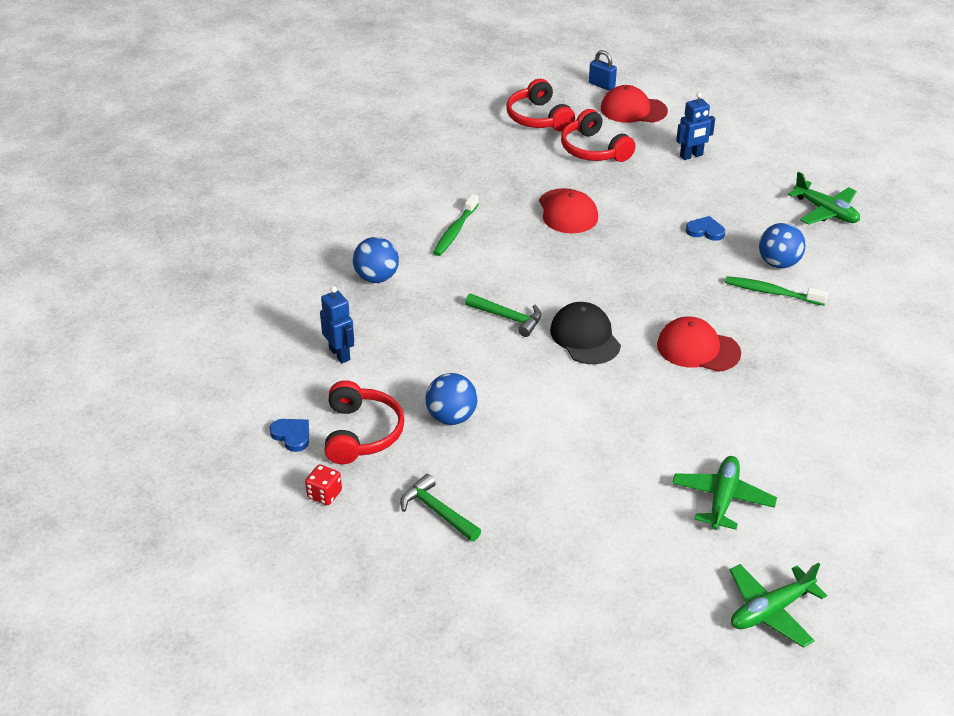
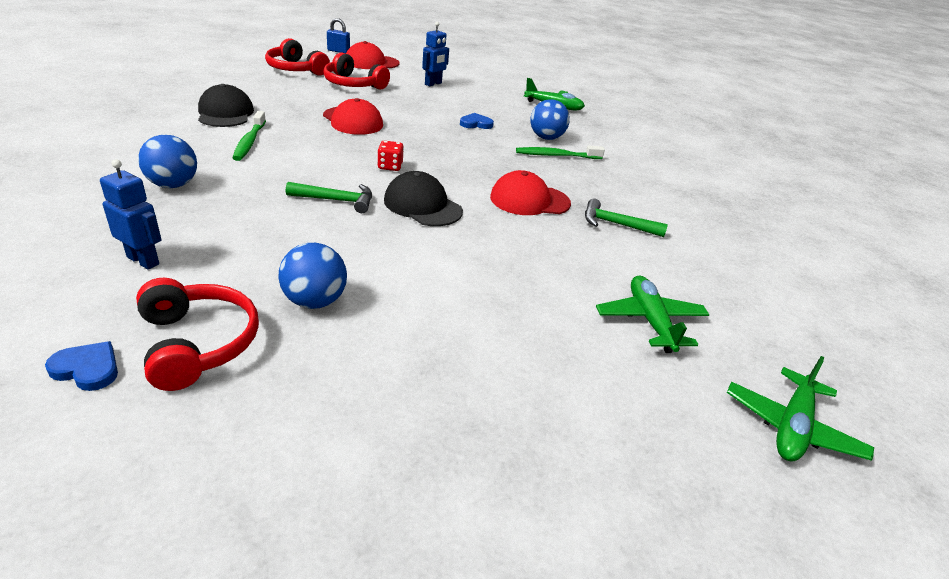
camera: 30 degrees left, 5 degrees down
(324, 494) = (159, 441): red dice -> red dice (390, 166)
(437, 511) = (343, 419): green hammer -> green hammer (616, 224)
(444, 187) = (225, 113): none -> black cap

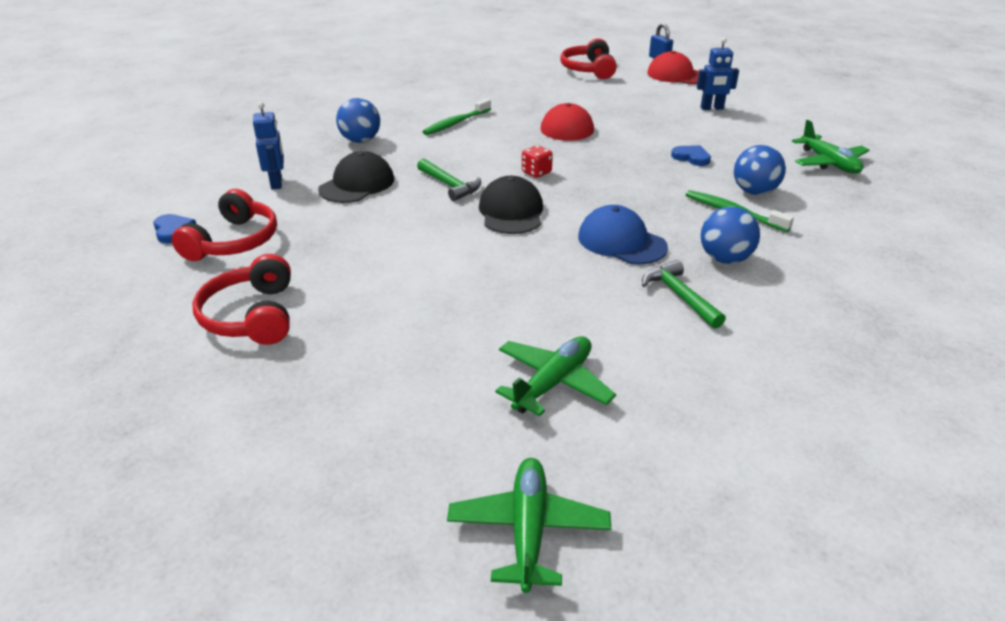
camera: 50 degrees right, 0 degrees up
(225, 113) = (472, 96): black cap -> black cap (357, 184)
(315, 301) = (327, 246): blue ball -> blue ball (725, 259)
(353, 84) = (622, 93): red headphones -> red headphones (252, 316)
(529, 200) = (621, 242): red cap -> blue cap
(791, 427) = (528, 530): green plane -> green plane turned 105 degrees clockwise

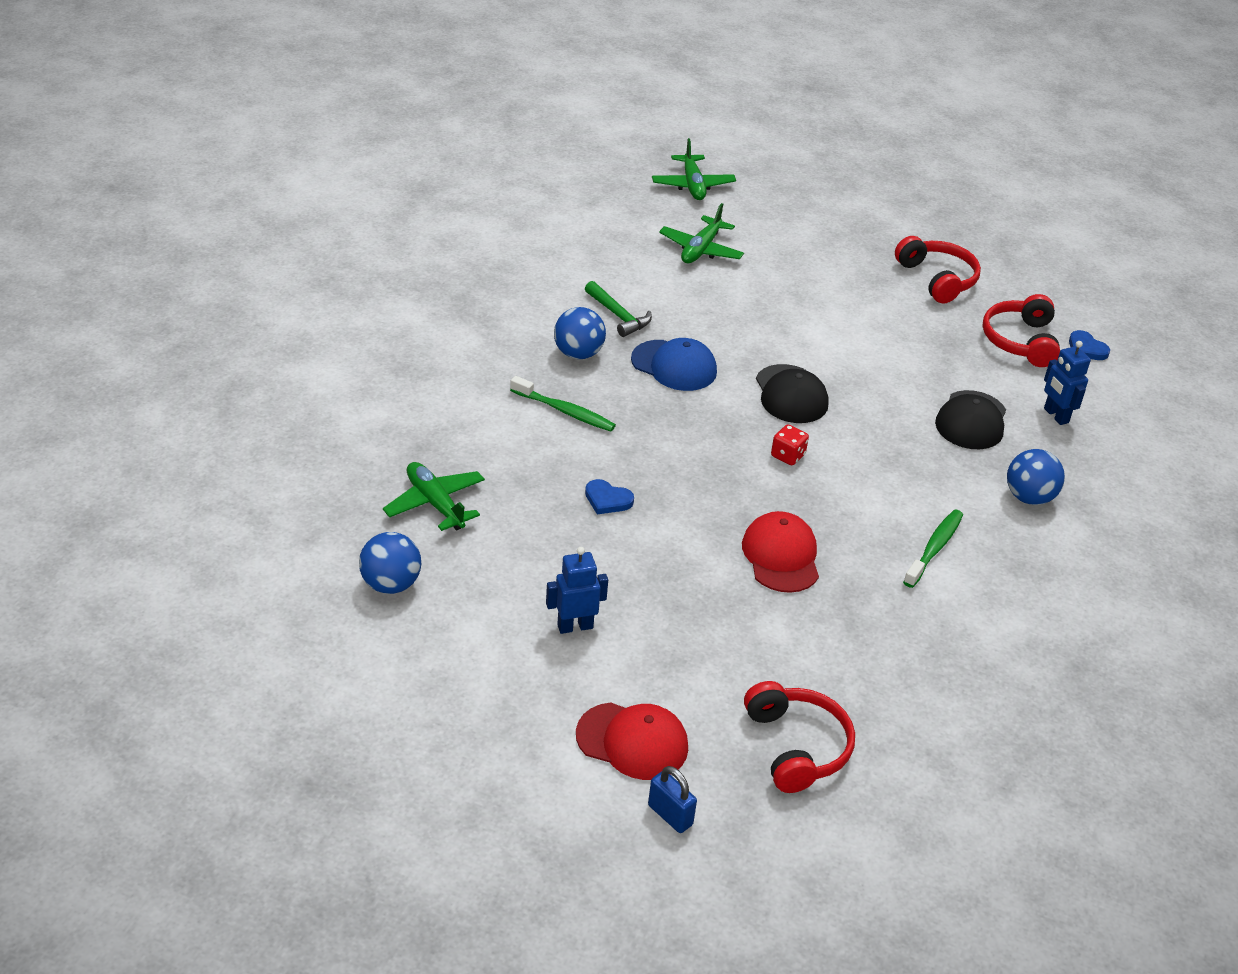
camera: 165 degrees right, 5 degrees up
(449, 185) = (873, 427): green hammer -> none
(754, 192) = (538, 443): blue ball -> blue ball (391, 584)

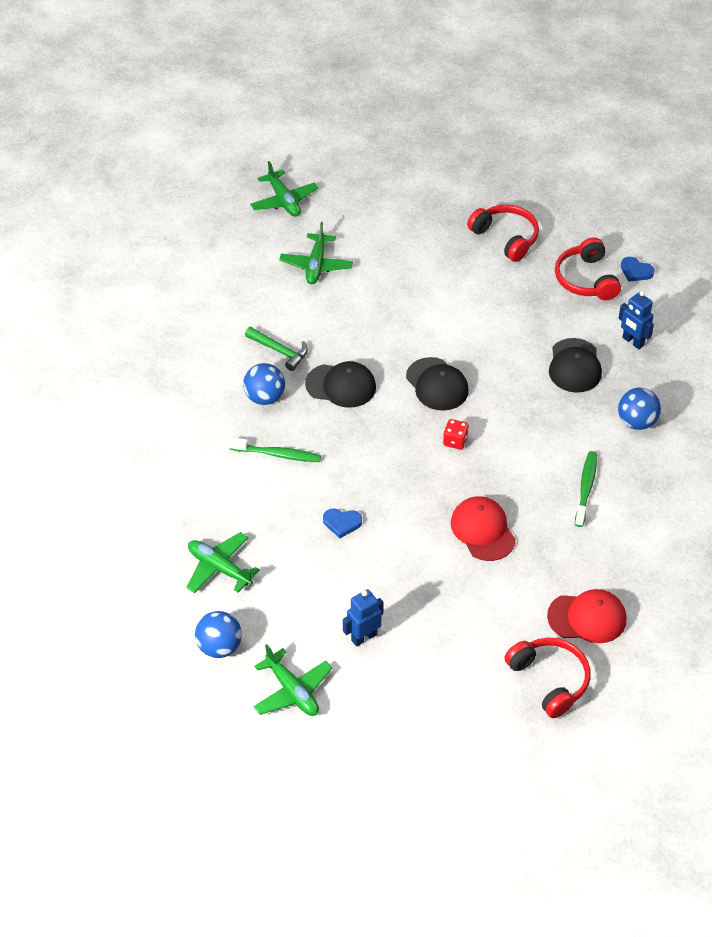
camera: 15 degrees left, 10 degrees up
(455, 658) = (292, 691): none -> green plane
(632, 741) = (440, 714): red cap -> red cap (587, 618)
(670, 815) = (487, 760): blue padlock -> none
(674, 366) = (341, 385): blue cap -> black cap

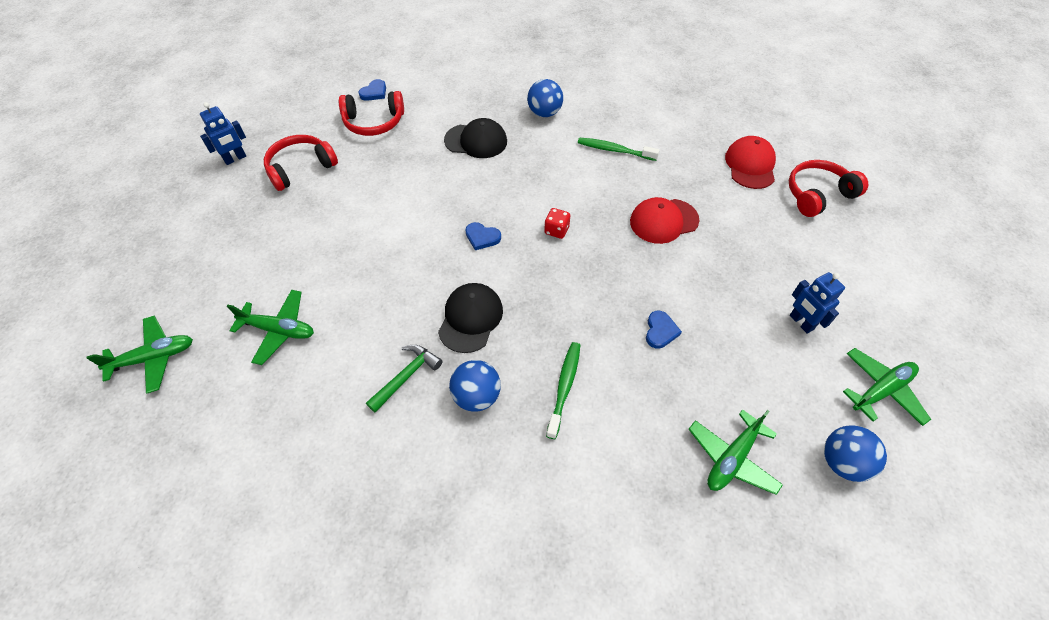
camera: 85 degrees left, 5 degrees up
(437, 384) = (482, 237): black cap -> blue heart
(632, 342) = (455, 104): blue robot -> blue robot (235, 159)

